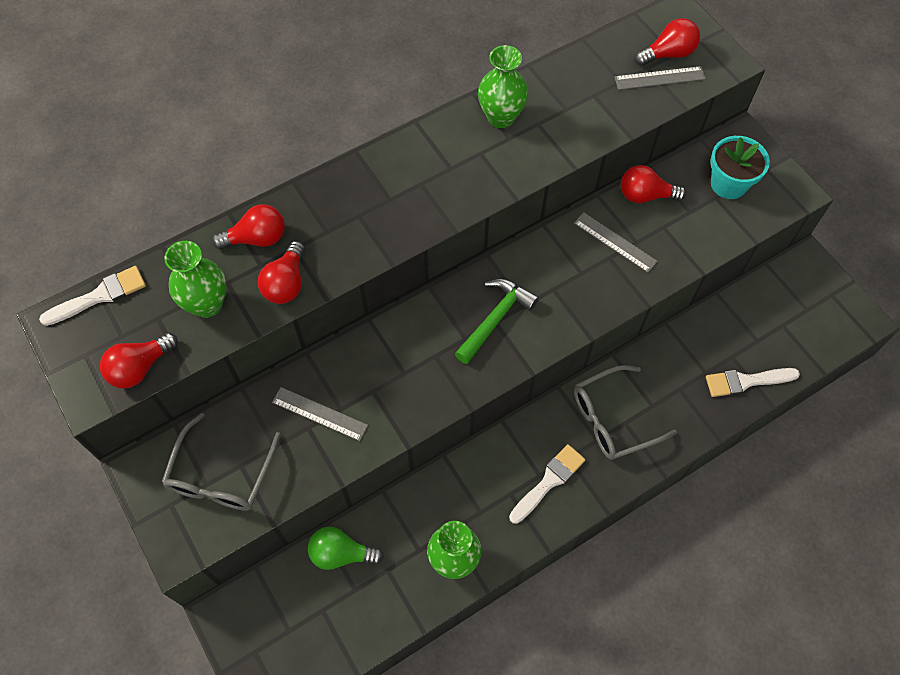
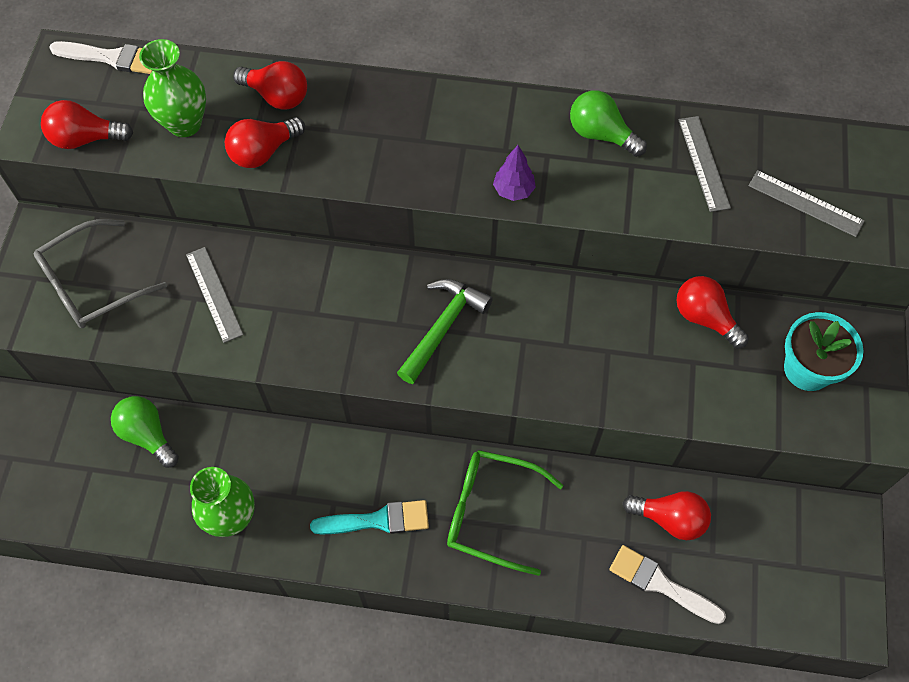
camera: 40 degrees right, 0 degrees up
(481, 191) = (513, 190): none -> purple tree
(496, 318) = (443, 327): green hammer -> green hammer turned 45 degrees counterclockwise
(501, 117) = (601, 134): green vase -> green light bulb
(549, 481) = (377, 520): white brush -> turquoise brush
(613, 419) = (492, 513): grey glasses -> green glasses
(615, 242) = (628, 340): grey ruler -> grey ruler (703, 163)
(668, 54) = (840, 185): red light bulb -> red light bulb (669, 519)

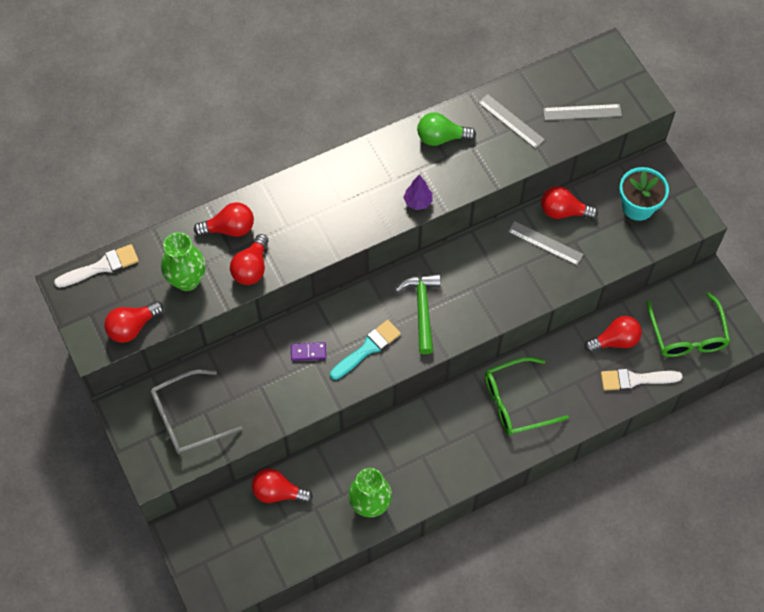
camera: 35 degrees left, 0 degrees up
(93, 284) = (188, 418): grey glasses -> grey glasses turned 45 degrees clockwise
(148, 435) = (278, 492): green light bulb -> red light bulb
(214, 294) = (269, 376): grey ruler -> grey ruler (545, 243)
(277, 294) = (308, 352): none -> purple domino
(377, 520) = (455, 449): turquoise brush -> turquoise brush (367, 348)
(770, 571) = (687, 334): none -> green glasses

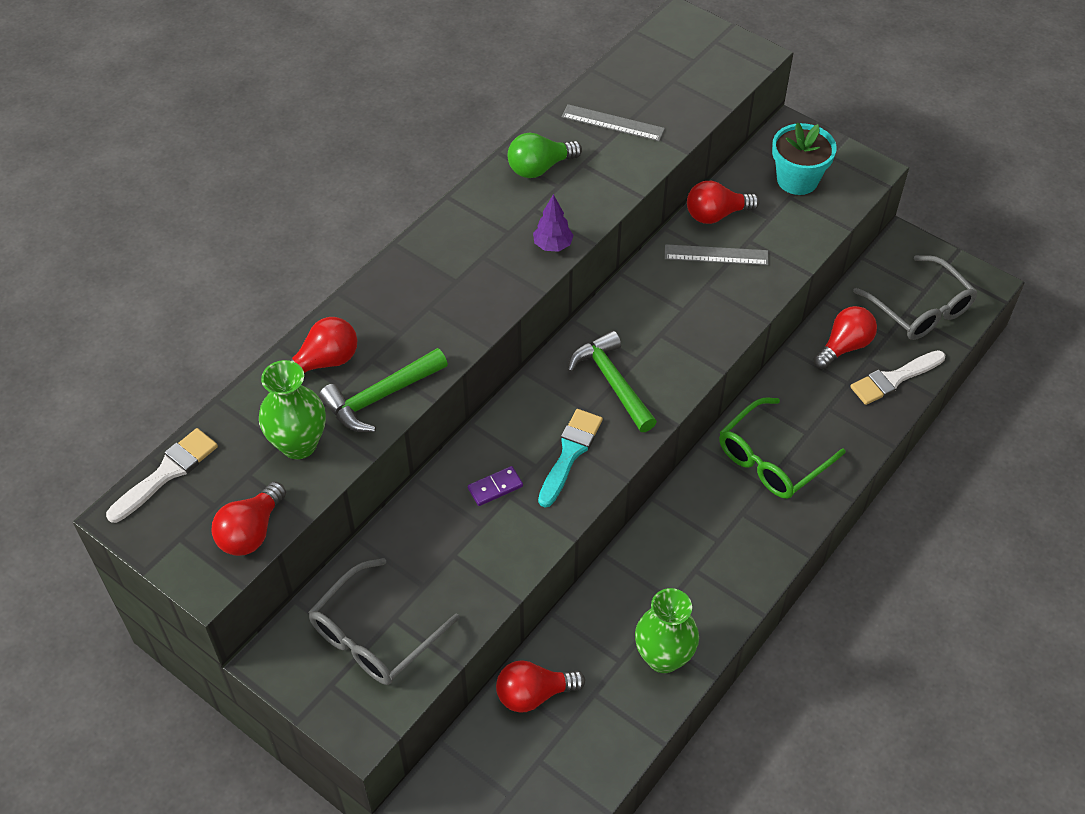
camera: 25 degrees left, 10 degrees down
(251, 268) = (380, 397): red light bulb -> green hammer
(582, 112) = (690, 87): grey ruler -> none
(687, 334) = (920, 308): green glasses -> grey glasses

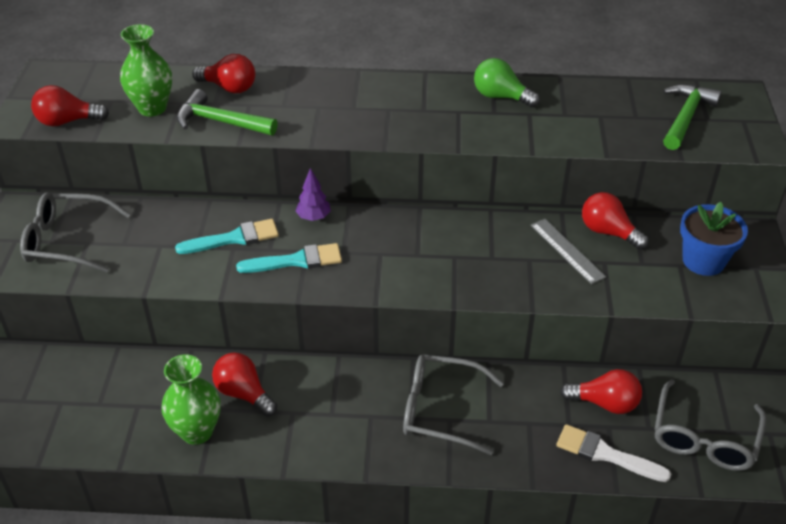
camera: 55 degrees right, 10 degrees down
(167, 473) = (89, 72): white brush -> none
(495, 487) = (234, 238): purple domino -> turquoise brush
(534, 694) = (115, 373): red light bulb -> red light bulb (244, 393)
(552, 245) = (434, 134): purple tree -> purple tree (314, 217)
(612, 381) = (383, 252): green hammer -> green hammer (686, 117)
(613, 123) = (588, 109): grey ruler -> none
(772, 459) = (441, 410): green glasses -> grey glasses
(797, 180) = (703, 261): turquoise flower pot -> blue flower pot

